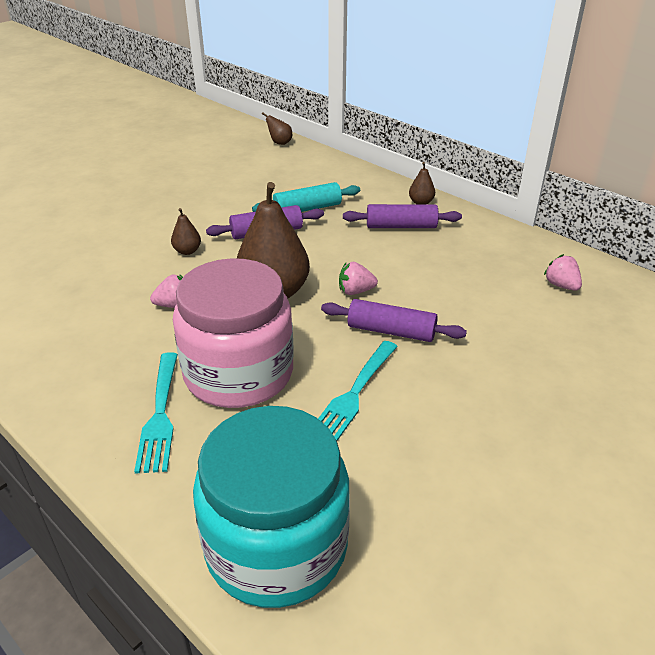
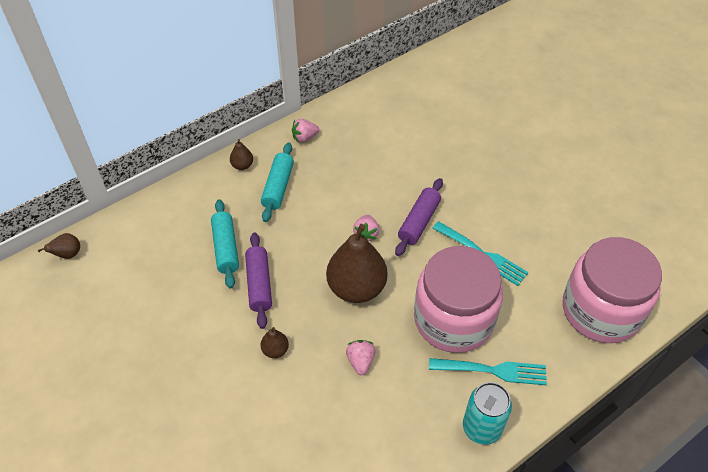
camera: 80 degrees left, 15 degrees up
(76, 408) = (481, 428): none -> turquoise can
(276, 546) = (601, 310): turquoise jar -> pink jar
(401, 226) = (278, 187): purple rolling pin -> turquoise rolling pin
(561, 285) = (383, 118): pink strawberry -> pink strawberry (304, 138)

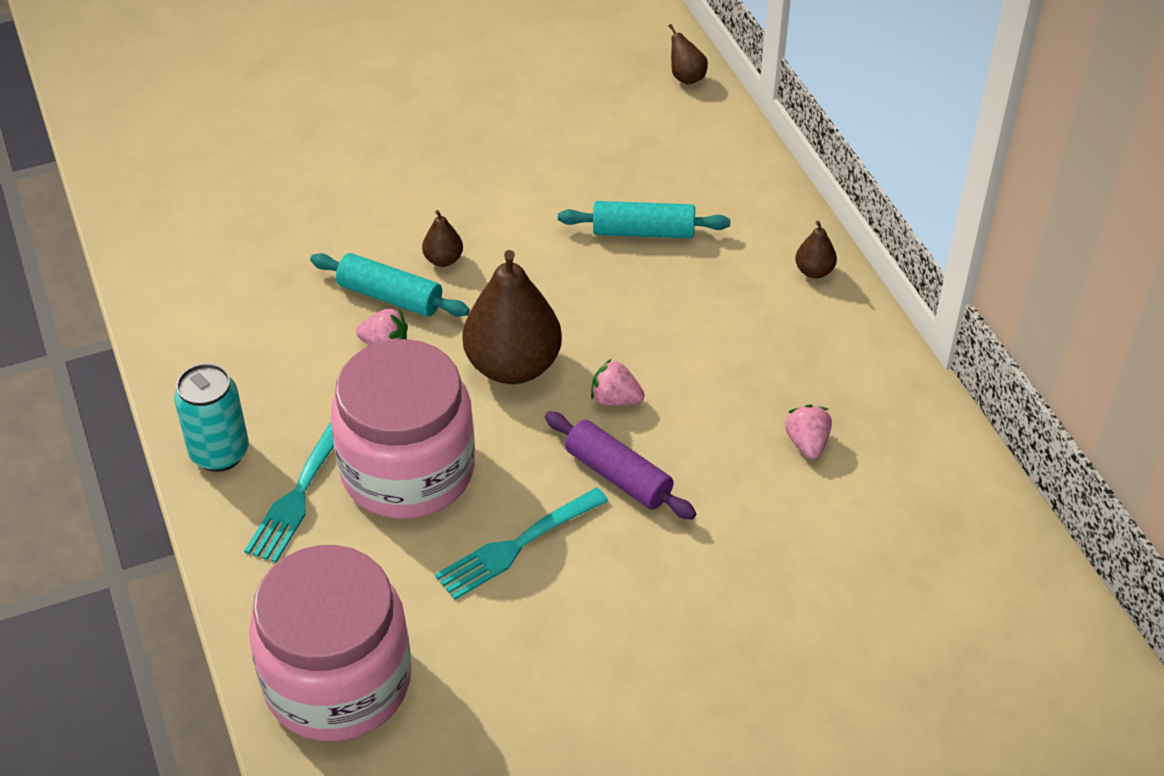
camera: 105 degrees right, 5 degrees down
(259, 284) = (562, 258): purple rolling pin -> none
(278, 187) = (752, 308): turquoise rolling pin -> turquoise rolling pin (390, 297)
(304, 138) = (864, 360): pink strawberry -> pink strawberry (807, 443)

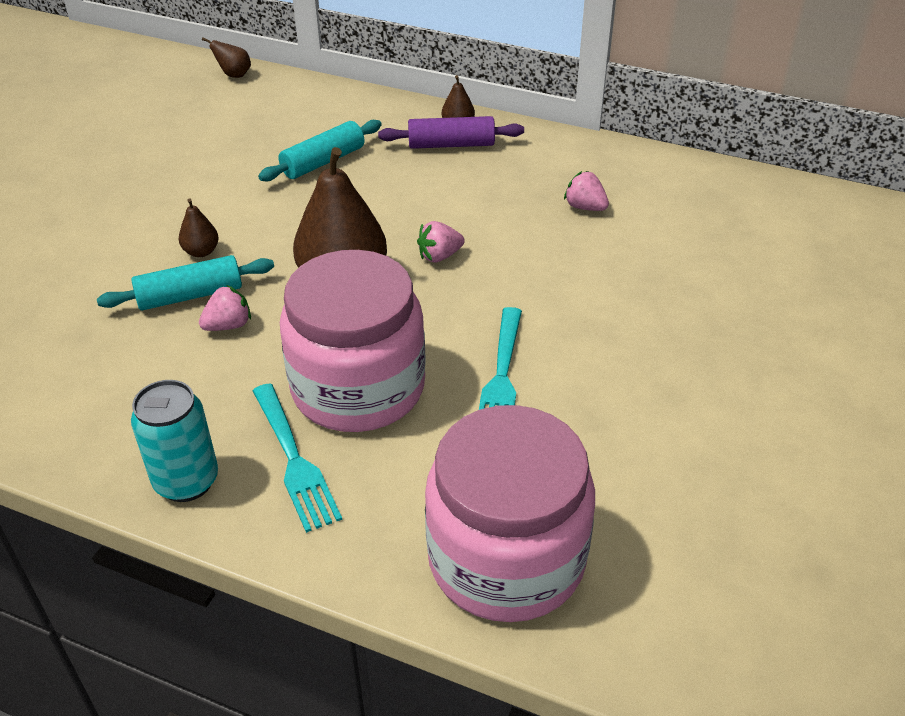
camera: 45 degrees left, 5 degrees down
(618, 476) = (505, 294): purple rolling pin -> purple rolling pin (451, 144)

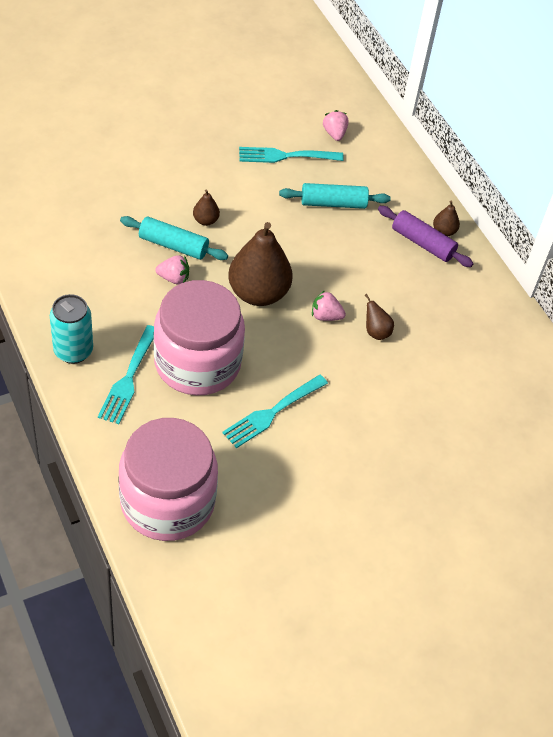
camera: 35 degrees right, 10 degrees up
(223, 151) = (286, 156): none -> turquoise fork
(234, 75) = (351, 97): brown pear -> brown pear (376, 332)
(585, 207) = (448, 345): pink strawberry -> pink strawberry (334, 134)

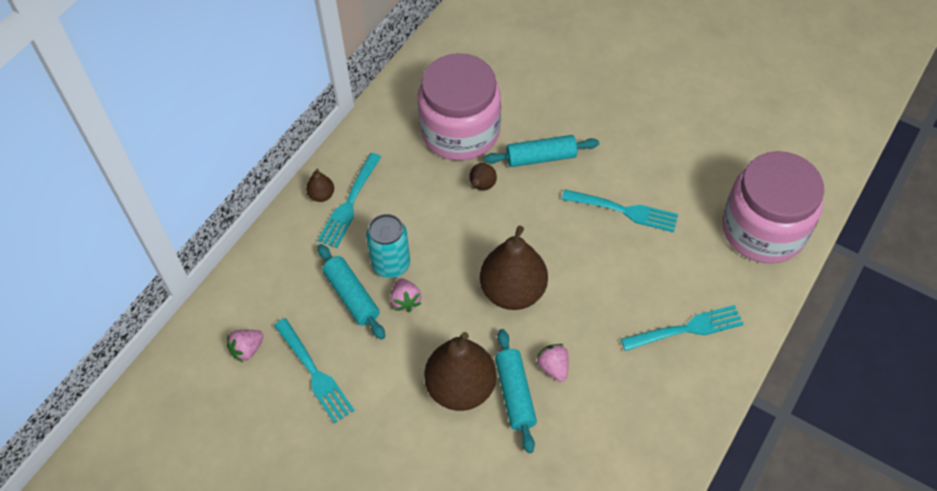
camera: 115 degrees left, 5 degrees up
(73, 351) = (701, 390): turquoise can -> turquoise can (391, 264)
(197, 363) = (626, 290): pink jar -> pink jar (460, 131)
(205, 220) = (460, 388): brown pear -> brown pear, size x2.28
(325, 316) = (495, 229): pink strawberry -> pink strawberry (405, 301)
(376, 390) = (541, 157): none -> turquoise rolling pin
(422, 243) = (349, 203): purple rolling pin -> turquoise fork

